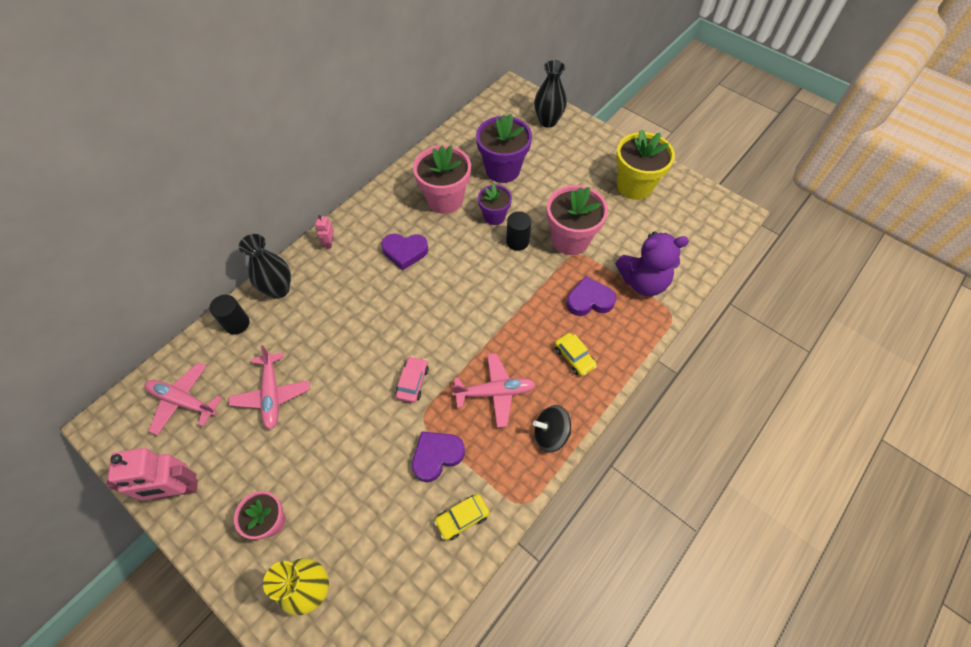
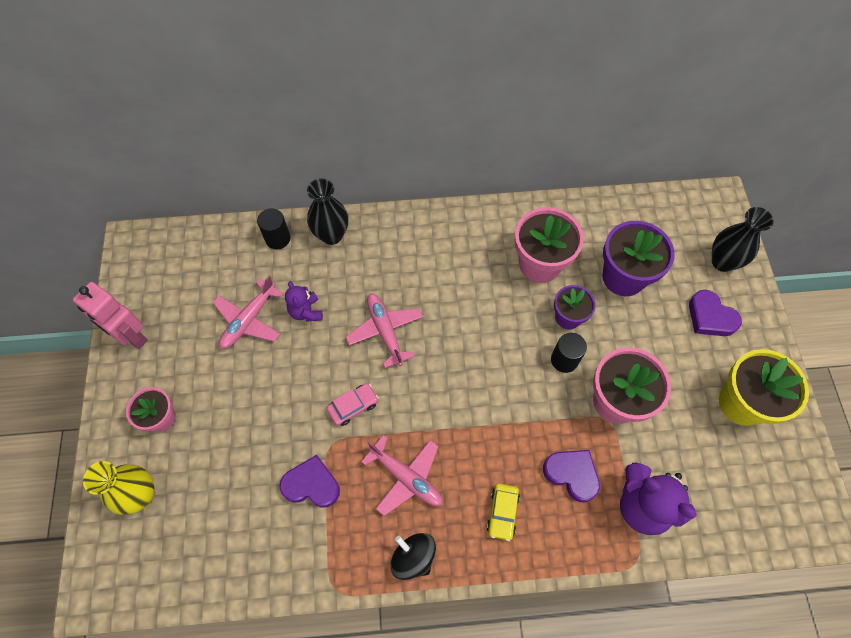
camera: 45 degrees right, 5 degrees up
(183, 401) = (191, 270): pink plane -> pink plane (385, 331)
(312, 352) = (306, 311): none -> purple teddy bear
(329, 243) = (406, 225): pink robot -> none
(405, 252) = (457, 285): purple heart -> purple heart (710, 317)
(462, 518) = (281, 552): yellow car -> none

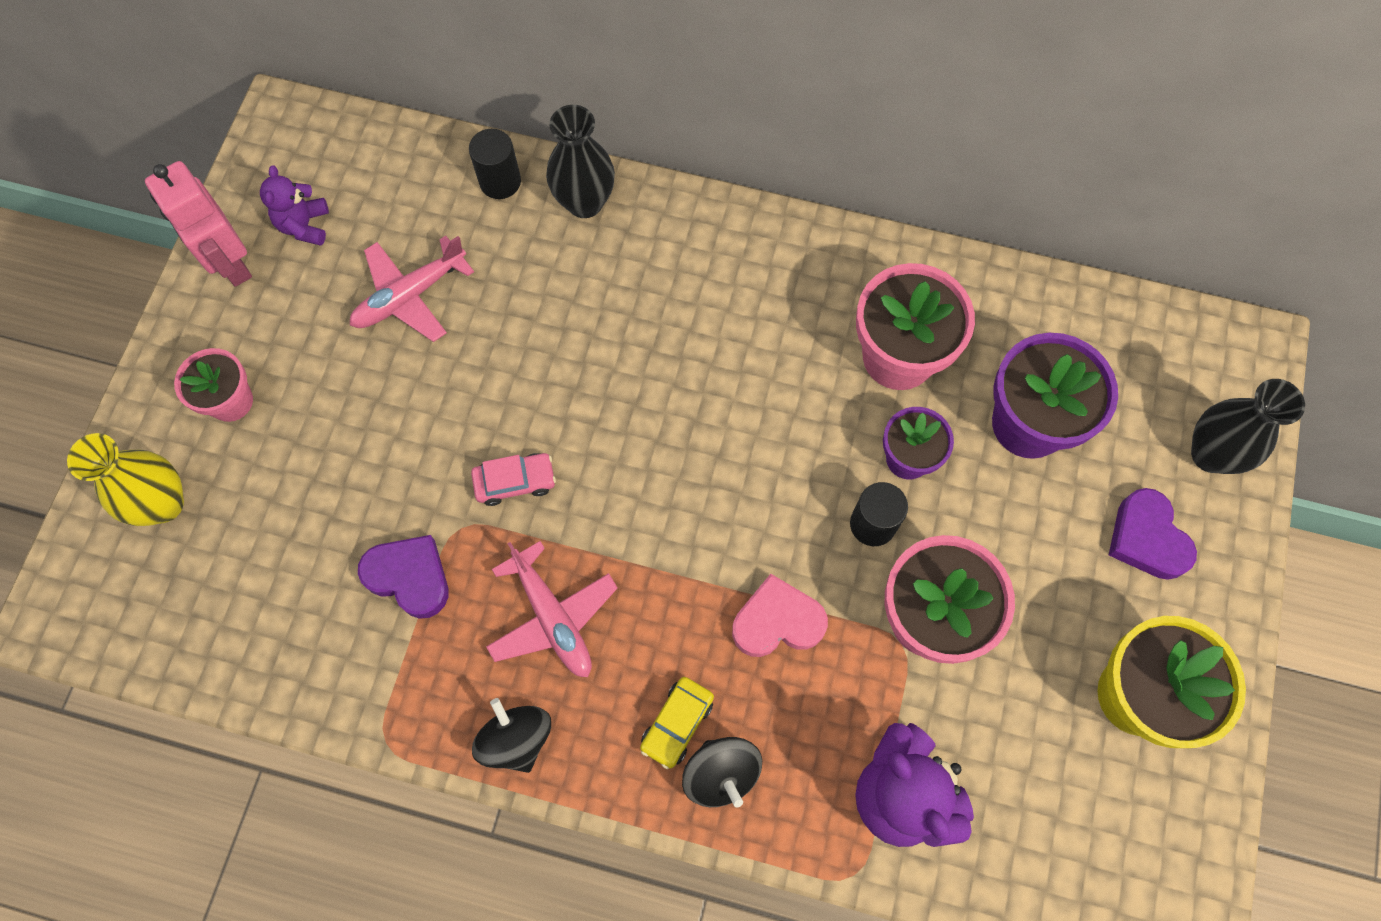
camera: 20 degrees right, 5 degrees up
(306, 311) = (500, 311): purple teddy bear -> purple teddy bear (304, 225)
(385, 331) = (608, 382): pink plane -> none
(535, 433) = (777, 621): none -> pink heart
(539, 532) = (721, 774): none -> black spinning top
(572, 474) = (809, 706): purple heart -> none

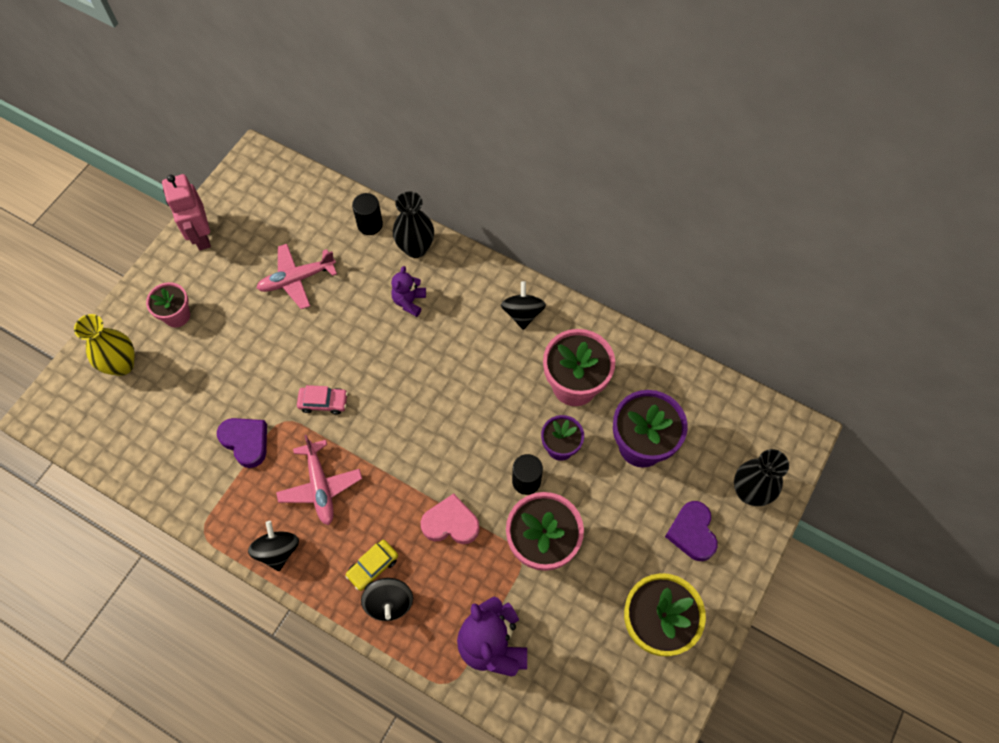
camera: 15 degrees right, 5 degrees down
(304, 225) = (249, 224): purple teddy bear -> purple teddy bear (409, 301)
(783, 265) = (522, 313): none -> black spinning top

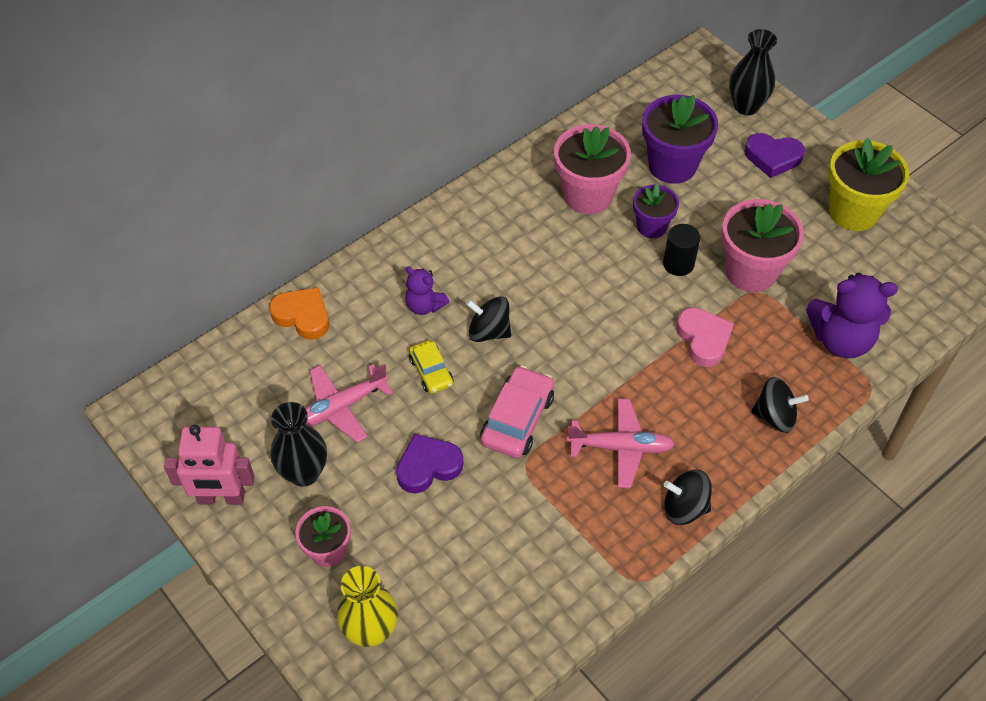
camera: 70 degrees left, 10 degrees down
(246, 442) = (537, 510): purple heart -> purple heart (428, 466)
(296, 279) = (340, 407): pink plane -> pink plane turned 60 degrees clockwise
(323, 402) = (517, 419): pink car -> pink car, size x1.62
(370, 224) = (302, 316): black cylinder -> orange heart
(373, 567) = (731, 421): yellow car -> yellow car (431, 371)
(415, 248) = (358, 281): black vase -> black vase (304, 473)
(450, 523) = (703, 339): pink heart -> pink heart turned 135 degrees clockwise
(522, 313) = (487, 212): black spinning top -> black spinning top (489, 331)

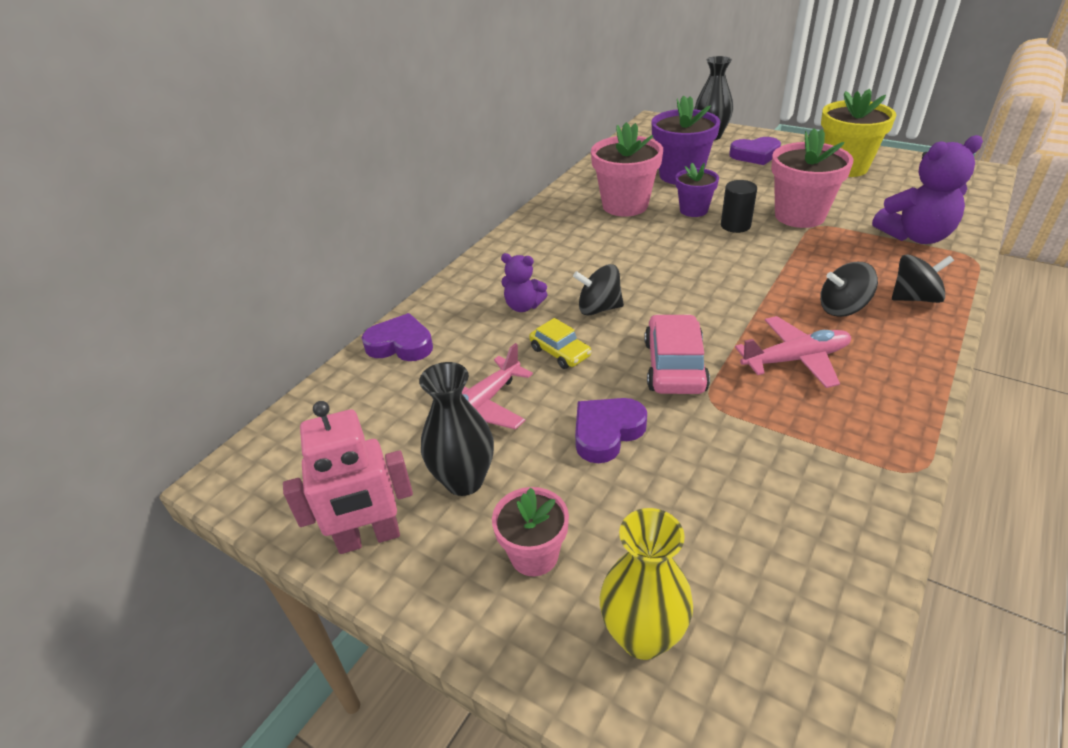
camera: 15 degrees left, 15 degrees down
(302, 316) = (400, 344): orange heart -> purple heart
(684, 508) = (902, 390): black spinning top -> black spinning top (842, 308)
(703, 339) = (800, 264): pink heart -> none

